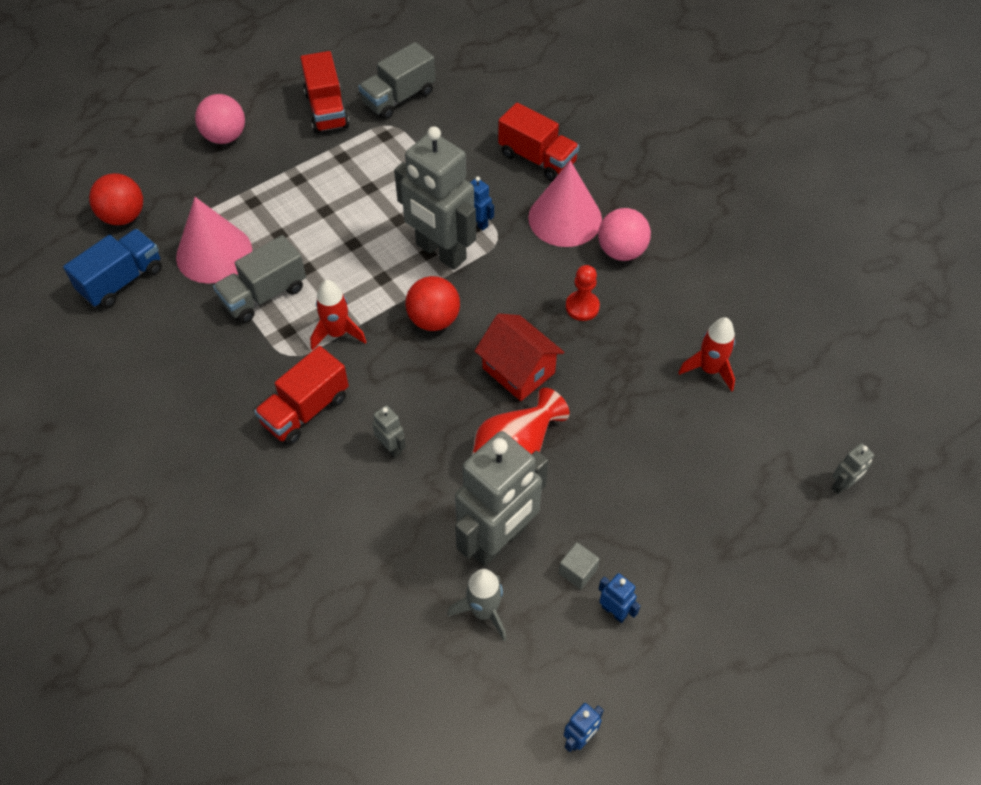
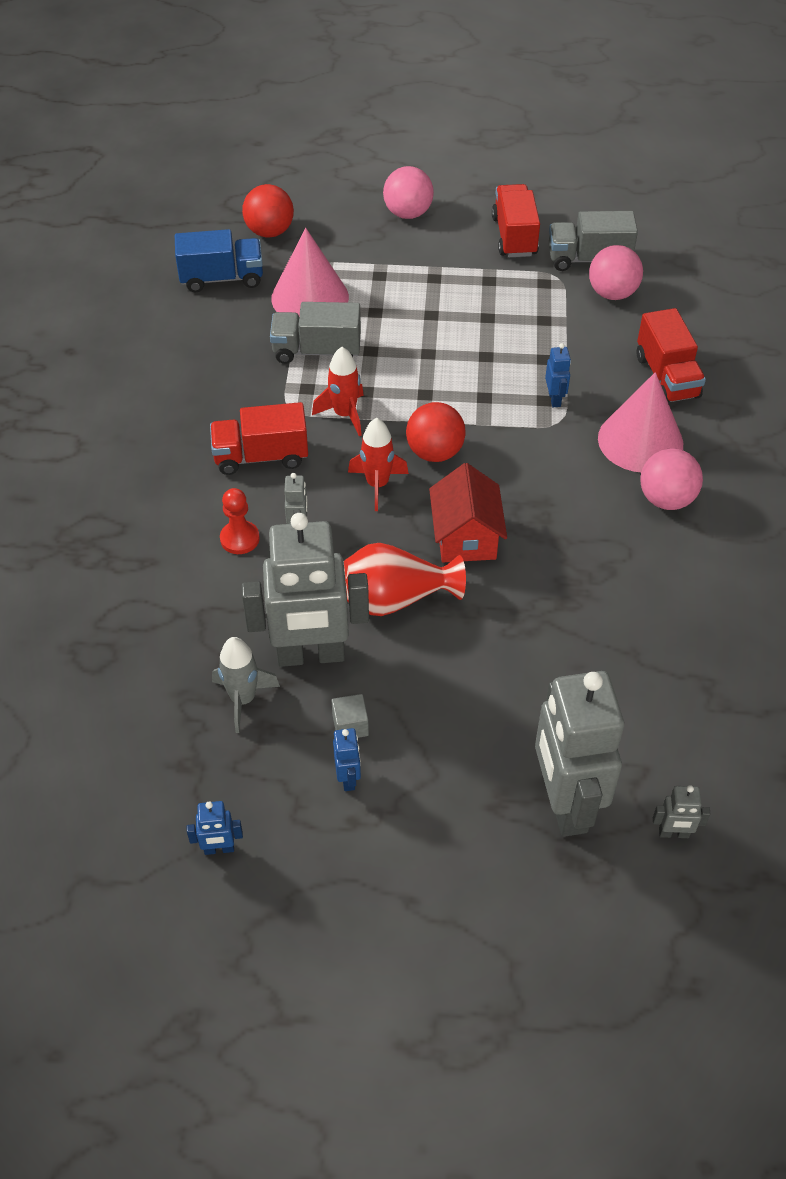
camera: 40 degrees right, 5 degrees down
(326, 110) = (514, 236): red truck -> red truck turned 150 degrees clockwise
(440, 252) = (496, 403): grey robot -> grey robot (564, 803)
(441, 116) = (612, 293): none -> pink ball
(582, 307) = (578, 522): red pawn -> red pawn (240, 539)
(709, 369) = (645, 649): red rocket -> red rocket (377, 485)

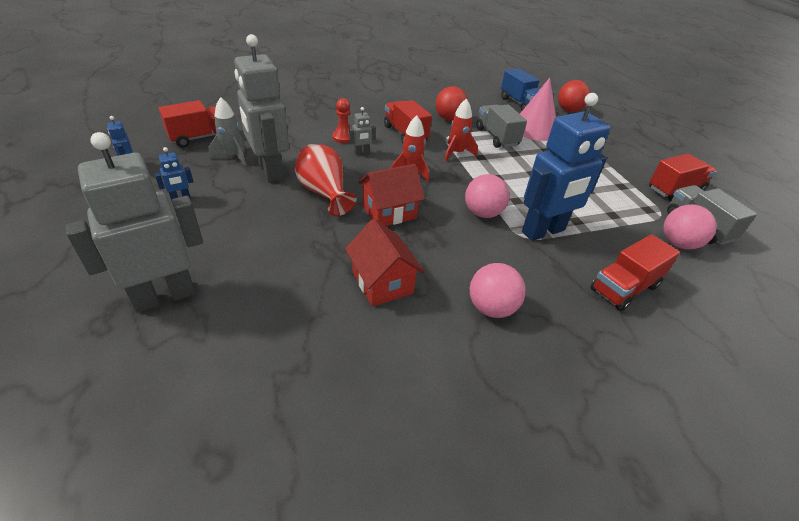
camera: 65 degrees right, 10 degrees down
(157, 740) = (200, 137): none -> red truck
(350, 725) = (220, 193): grey cube -> none
(408, 213) = (640, 148): pink ball -> pink ball (482, 213)
(435, 452) = (452, 189): red ball -> red ball (449, 119)
(555, 399) = (543, 231): blue robot -> blue robot, size x2.48
(600, 582) = (382, 282): none -> red house
(640, 441) = (541, 283): pink cone -> none
(673, 833) = (135, 368): grey robot -> none

